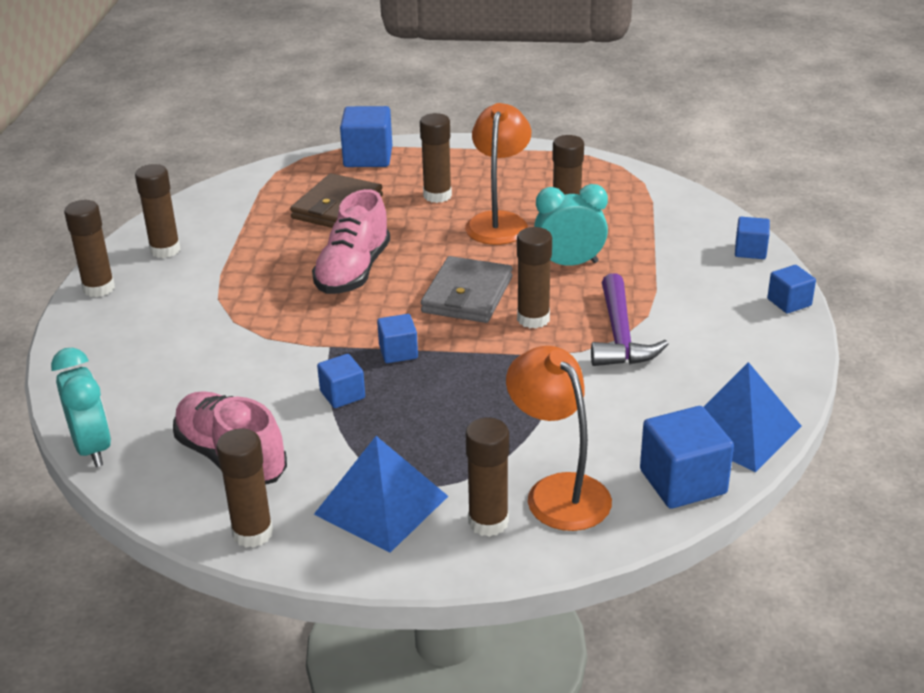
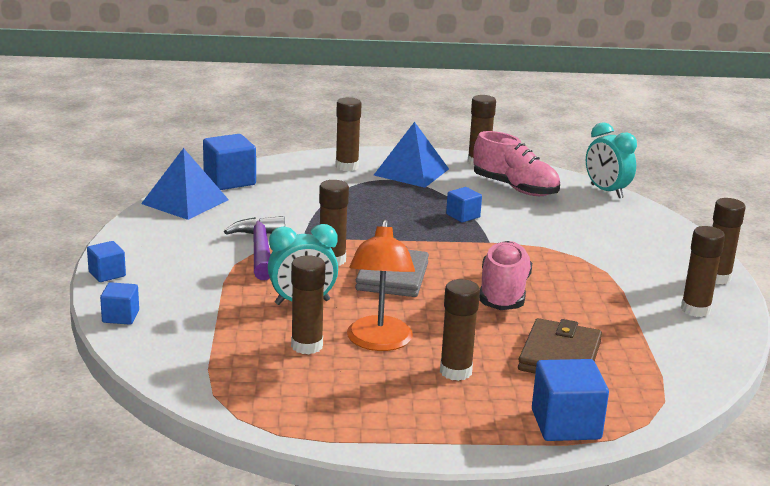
camera: 170 degrees right, 10 degrees down
(398, 352) = (434, 238): blue cube -> none
(558, 491) = (307, 177): orange lamp -> none

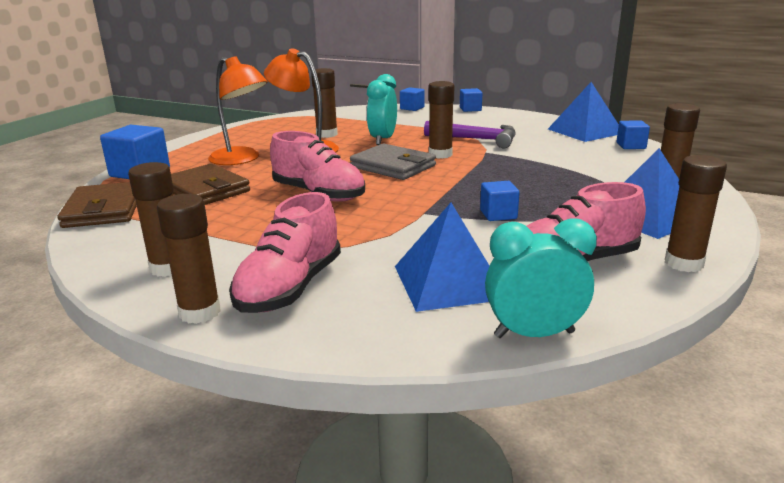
camera: 120 degrees right, 0 degrees up
(229, 181) = (631, 146): blue cube -> blue cube, size x0.58
(455, 371) = (241, 159): brown glue stick -> orange lamp
(583, 217) = (449, 282): none -> blue pyramid
(655, 260) = (290, 288): none -> pink shoe
(666, 392) = (103, 210): none -> brown wallet

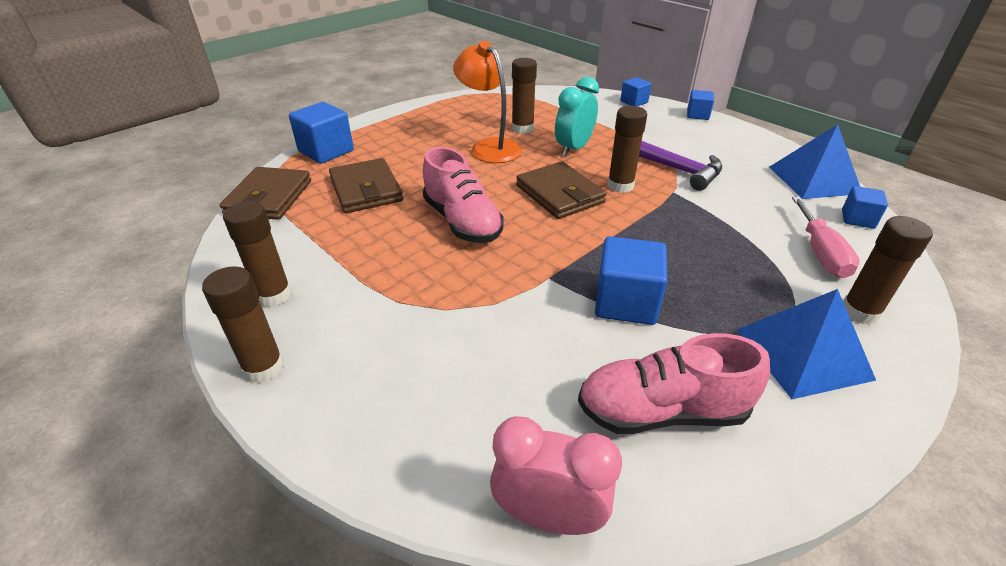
camera: 20 degrees right, 15 degrees up
(241, 159) = (422, 151): orange lamp -> none
(290, 288) = (357, 357): pink shoe -> none
(393, 166) = (559, 194): grey wallet -> brown wallet
(449, 282) = (510, 398): blue pyramid -> none
(498, 214) = (626, 302): blue cube -> blue cube, size x1.71
(534, 334) = (548, 516): turquoise clock -> pink clock
(619, 166) = (820, 253): none -> pink screwdriver
(683, 263) = (798, 455): brown glue stick -> none

